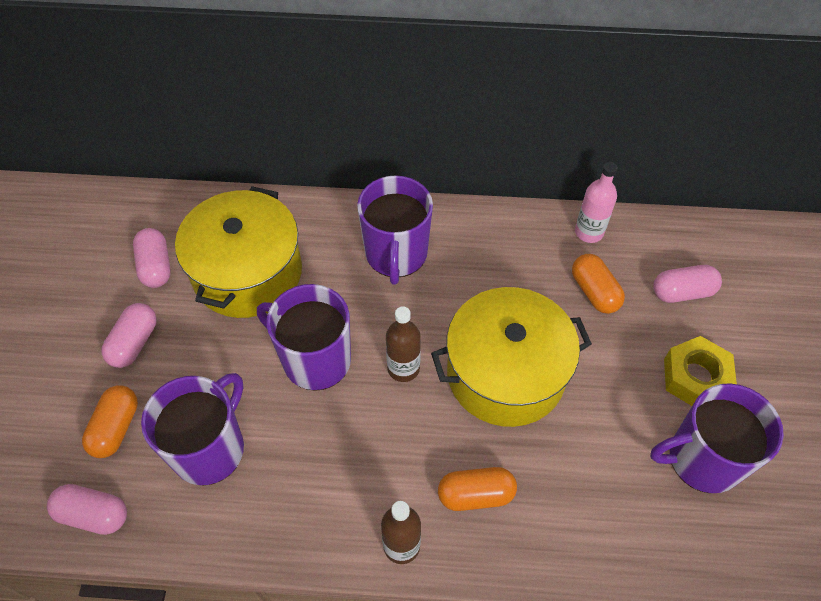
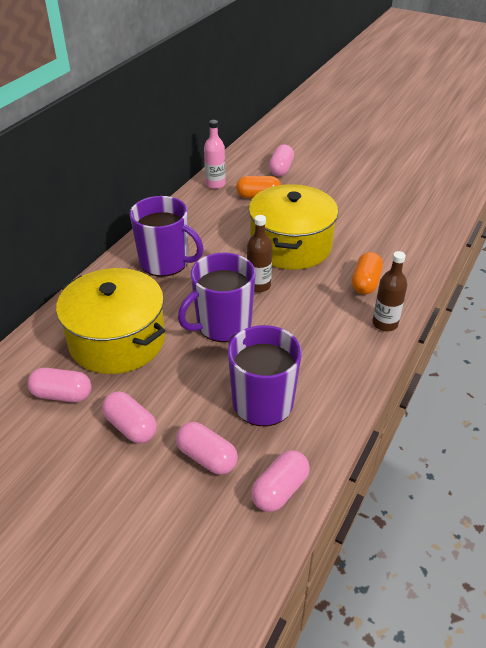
camera: 65 degrees left, 15 degrees down
(116, 428) = (207, 457): orange capsule -> pink capsule
(695, 377) = (336, 184): yellow nut -> none
(702, 459) = (385, 199): purple mug -> none

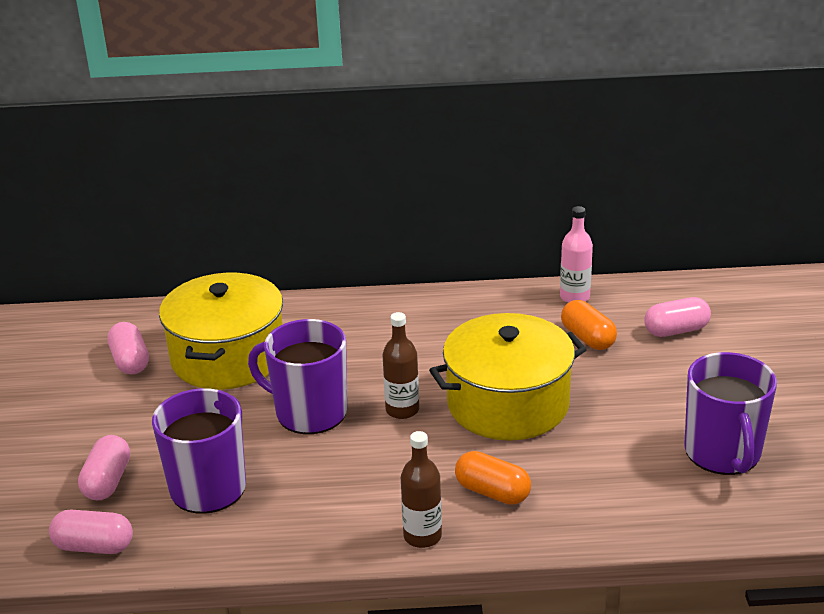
camera: 60 degrees right, 10 degrees down
(131, 427) = (117, 418): pink capsule -> none
(165, 262) = (380, 330): purple mug -> purple mug (723, 453)
(365, 283) = (492, 492): orange capsule -> orange capsule turned 45 degrees clockwise

